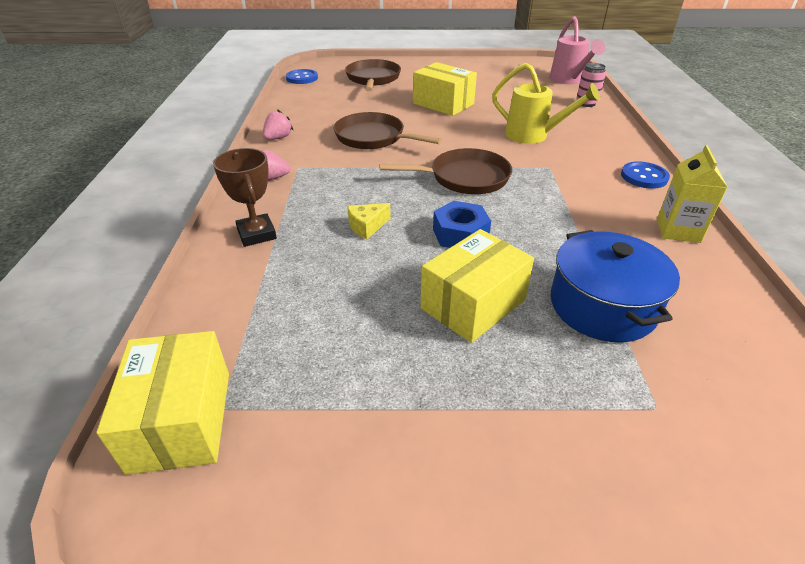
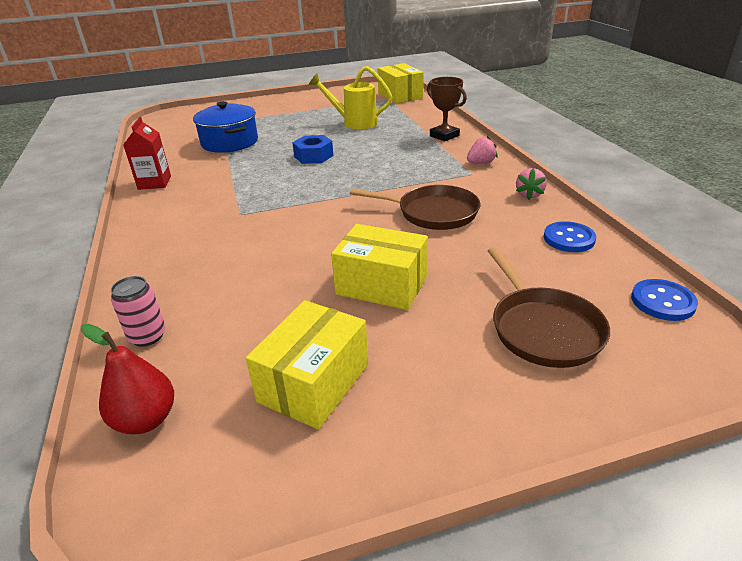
camera: 165 degrees right, 5 degrees down
(367, 226) = (378, 150): yellow cheese -> none
(464, 178) = (320, 190): brown pan -> none
(473, 304) = (299, 133): yellow box -> yellow box (314, 383)
(533, 136) = (250, 250): yellow watering can -> yellow watering can (354, 123)
(569, 80) = (146, 420): pink watering can -> red pear
(644, 177) = (148, 220): blue button -> blue button (569, 239)
(678, 230) = (154, 183): yellow carton -> red carton

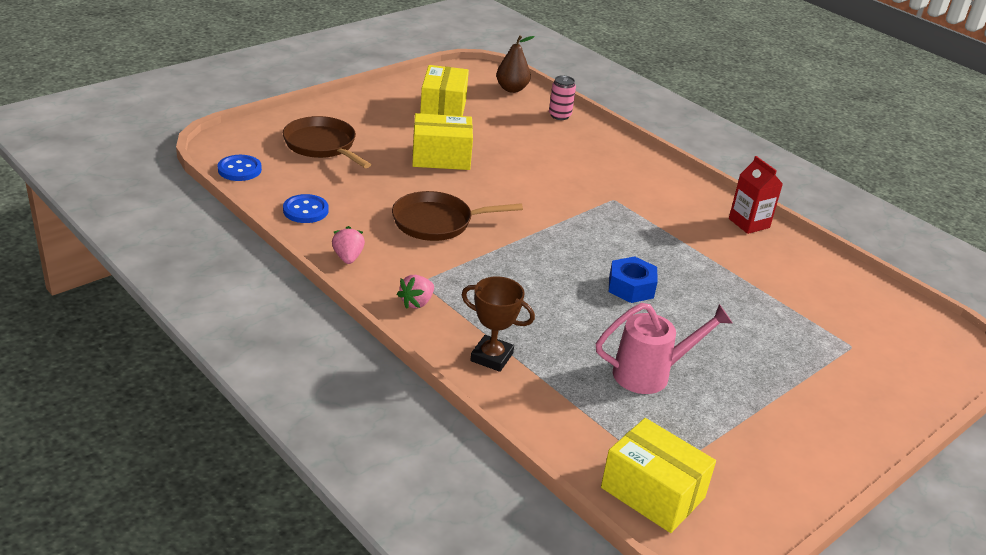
camera: 150 degrees right, 0 degrees up
(146, 420) = (512, 89): red pear -> brown pear
(229, 142) = (769, 299): blue pot -> none
(354, 123) = (650, 374): yellow watering can -> pink watering can

